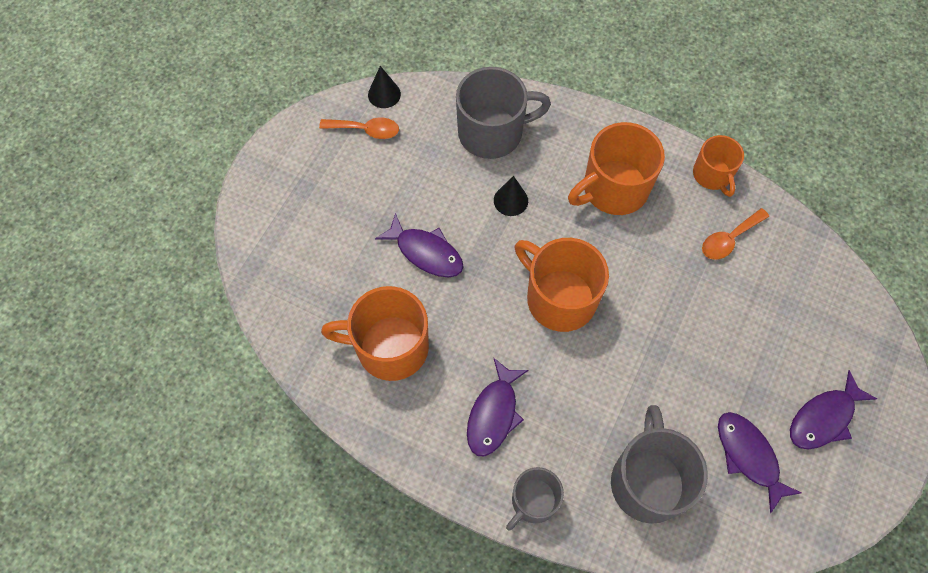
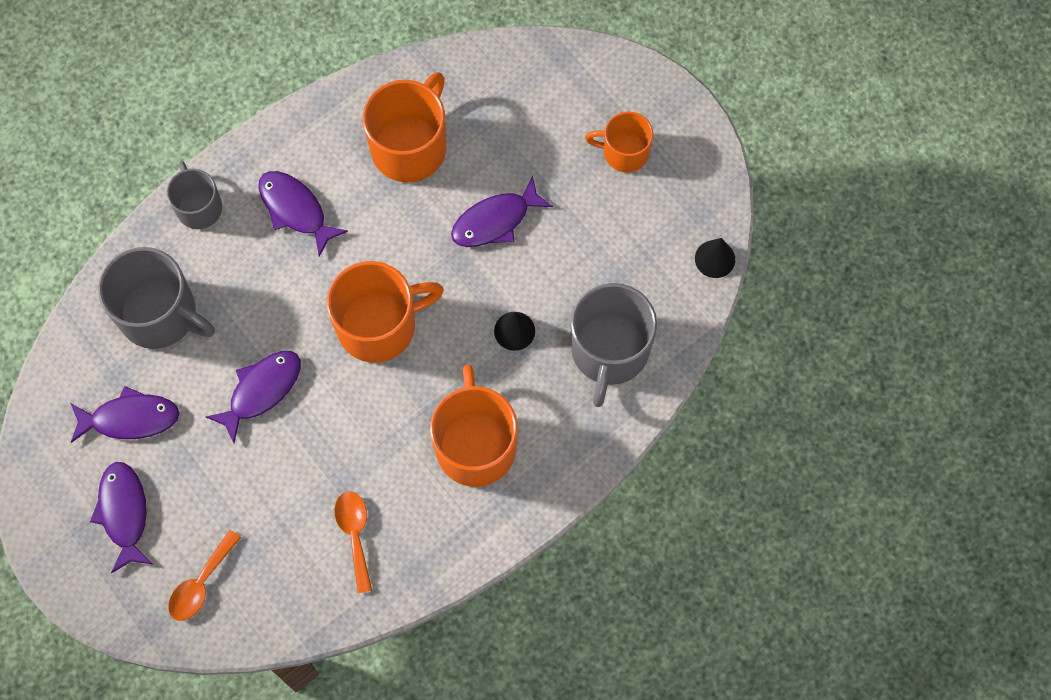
camera: 115 degrees right, 5 degrees up
(366, 130) = (675, 221): orange spoon -> orange spoon (201, 583)
(663, 361) = (261, 390): none -> purple fish
(712, 175) = (439, 563): orange mug -> orange mug (624, 152)

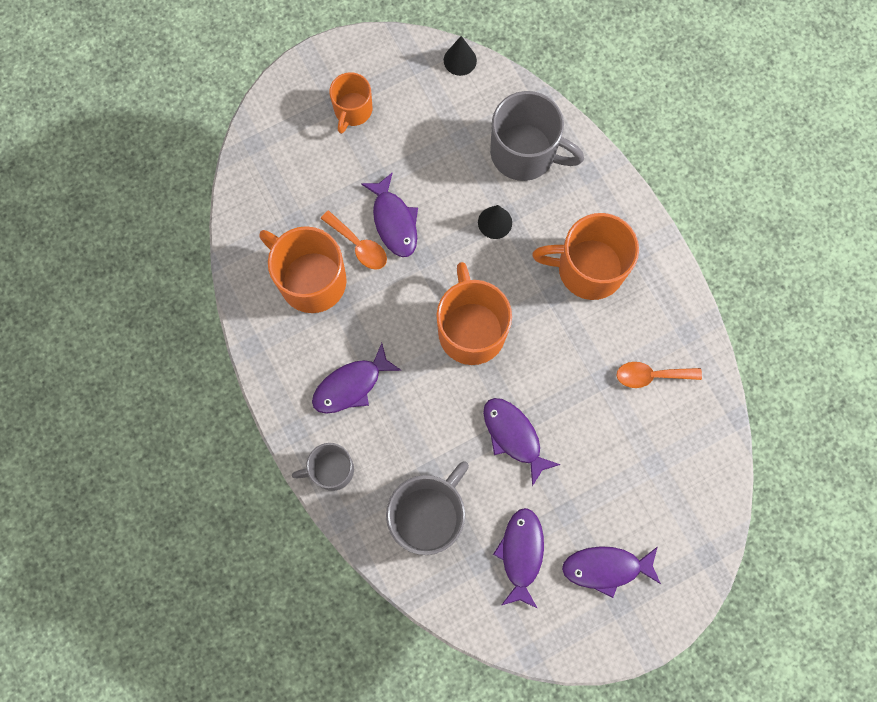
camera: 80 degrees left, 5 degrees up
(201, 583) = (676, 508): orange spoon -> orange spoon (359, 245)

